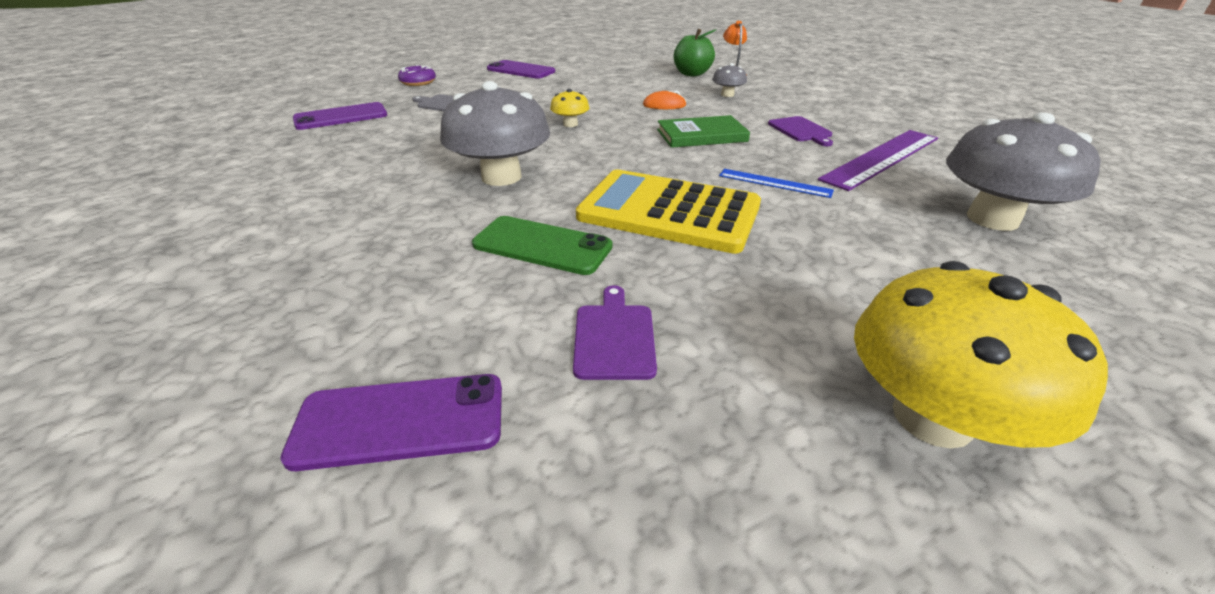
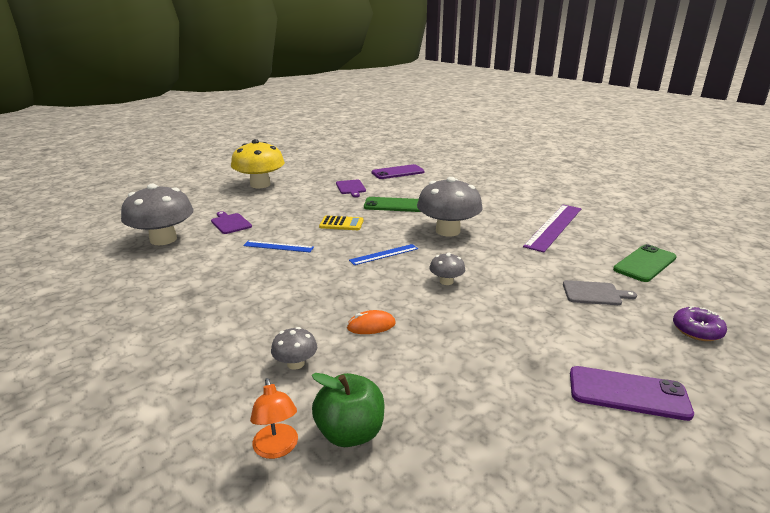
camera: 165 degrees right, 10 degrees down
(341, 117) = (645, 263): purple phone -> green phone
(570, 124) = (446, 281): yellow mushroom -> grey mushroom
(621, 156) = (384, 254): none -> blue ruler
(669, 212) = (341, 224): yellow calculator -> yellow calculator, size x0.46
(701, 135) = (326, 283): green book -> none
(800, 130) = (233, 302): purple cutting board -> purple cutting board (230, 223)
(882, 158) = (185, 277): purple ruler -> purple ruler (554, 226)

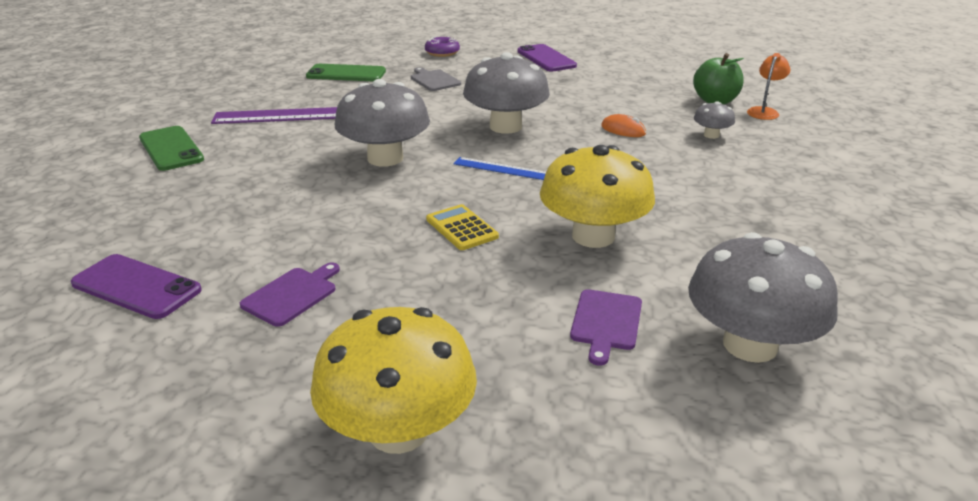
camera: 130 degrees left, 5 degrees up
(278, 246) = (593, 236): blue ruler -> yellow mushroom
(394, 205) = (337, 220): green phone -> green phone (171, 149)
(446, 281) = (505, 126): grey mushroom -> grey mushroom, size x2.17

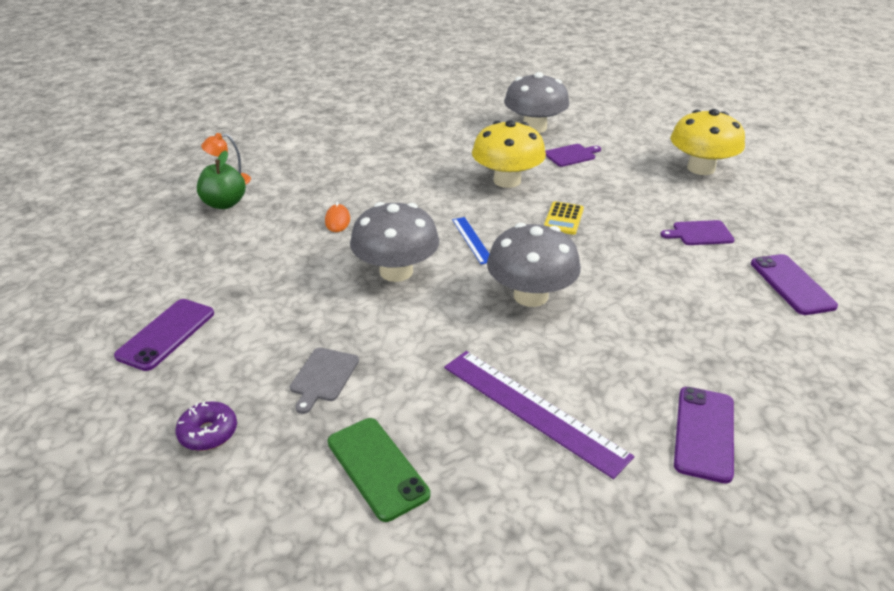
camera: 130 degrees left, 5 degrees up
(171, 149) = (704, 433): green phone -> purple phone
(711, 135) = (306, 187): grey mushroom -> none

